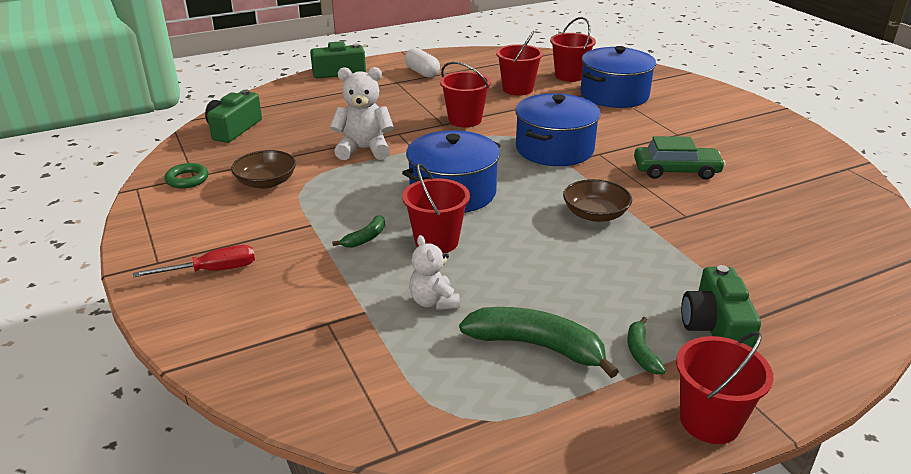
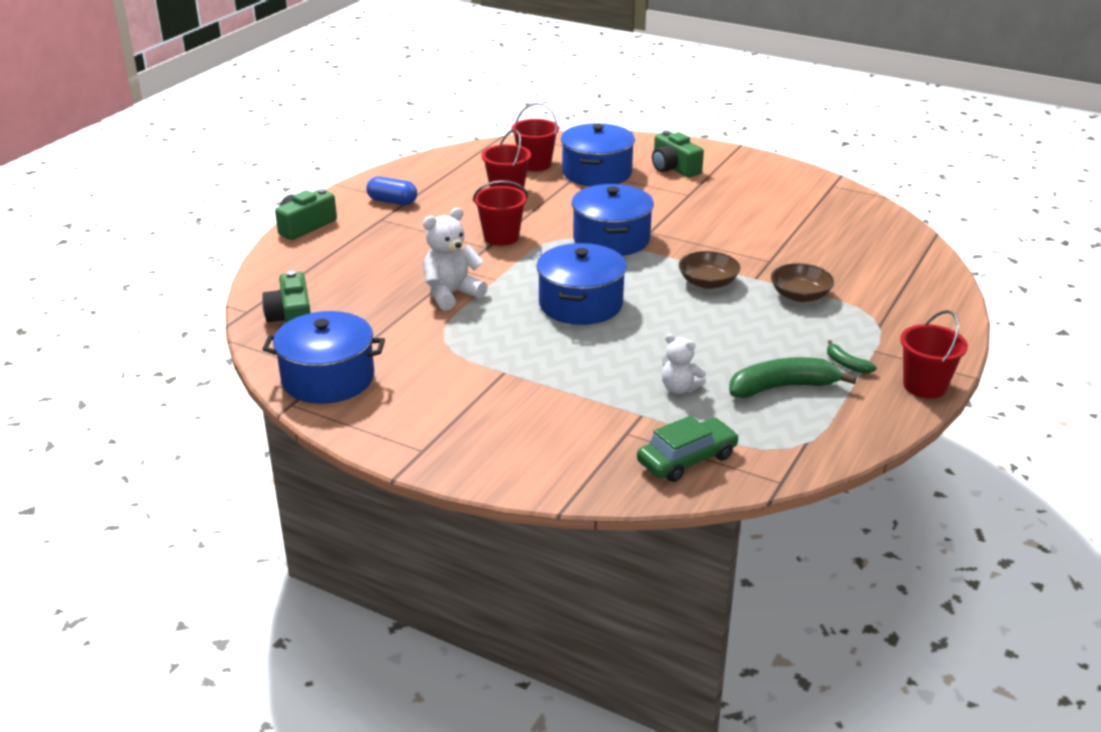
camera: 35 degrees left, 0 degrees up
(187, 179) = (328, 378): green ring -> blue pot
(212, 271) = (481, 437): red screwdriver -> none
(266, 182) = (408, 353): brown bowl -> brown bowl (800, 295)
(365, 238) = (564, 365): green banana -> none
(422, 73) = (392, 201): white capsule -> blue capsule
(436, 242) = (622, 346): red bucket -> none
(676, 171) = (723, 227): green car -> green car (687, 459)
(715, 327) = (870, 331): green camera -> green camera (674, 168)

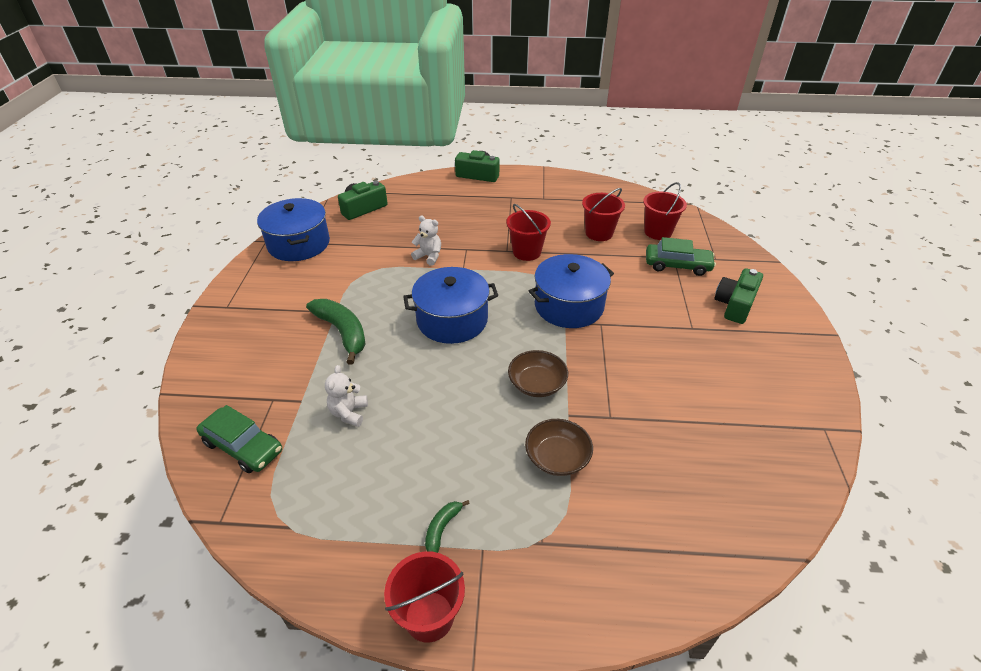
camera: 65 degrees right, 10 degrees up
(392, 201) = (539, 193): blue capsule -> none
(451, 294) = (429, 256): white teddy bear -> white teddy bear, size x0.64
(597, 173) = (677, 265): blue pot -> green car
(782, 387) = (377, 484): green banana -> green banana (342, 332)

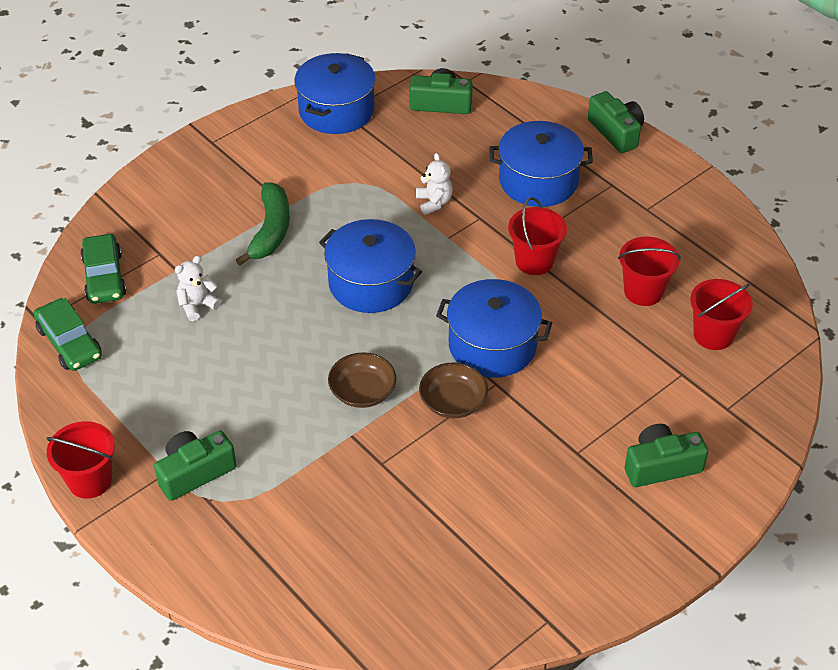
camera: 45 degrees right, 5 degrees up
(442, 529) = (159, 437): green banana -> none
(471, 215) = (538, 181): none -> blue pot
(503, 531) = (195, 472): none -> green camera
(557, 457) = (297, 457): brown bowl -> brown bowl (453, 402)
(677, 265) = (670, 385): green car -> green car (69, 343)

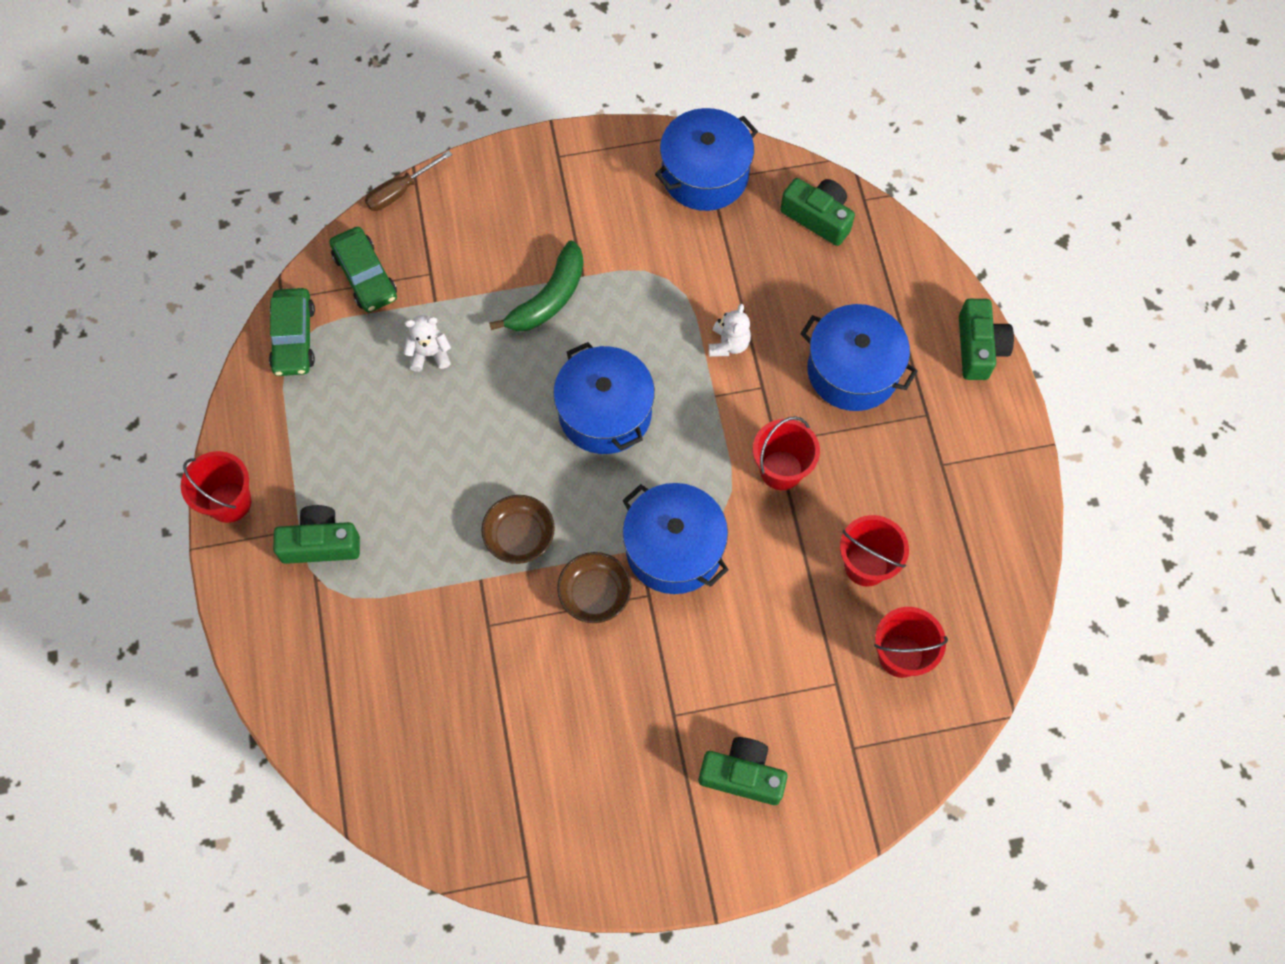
camera: 30 degrees right, 20 degrees up
(95, 212) = (400, 191): none -> brown screwdriver
(104, 277) = (365, 276): green car -> green car turned 45 degrees counterclockwise

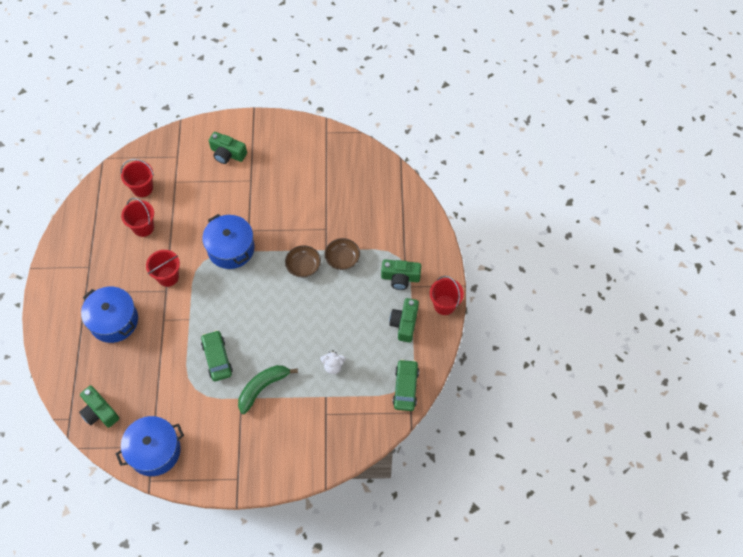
camera: 170 degrees left, 5 degrees down
(365, 276) = (362, 418): green car -> green car (217, 358)
(400, 191) = (335, 470): brown screwdriver -> none
(595, 594) = (273, 235): brown bowl -> brown bowl (342, 259)
(605, 412) = (247, 319): blue pot -> none
(728, 344) = (173, 345): white teddy bear -> none
(979, 348) = (44, 322): green camera -> green camera (404, 323)

